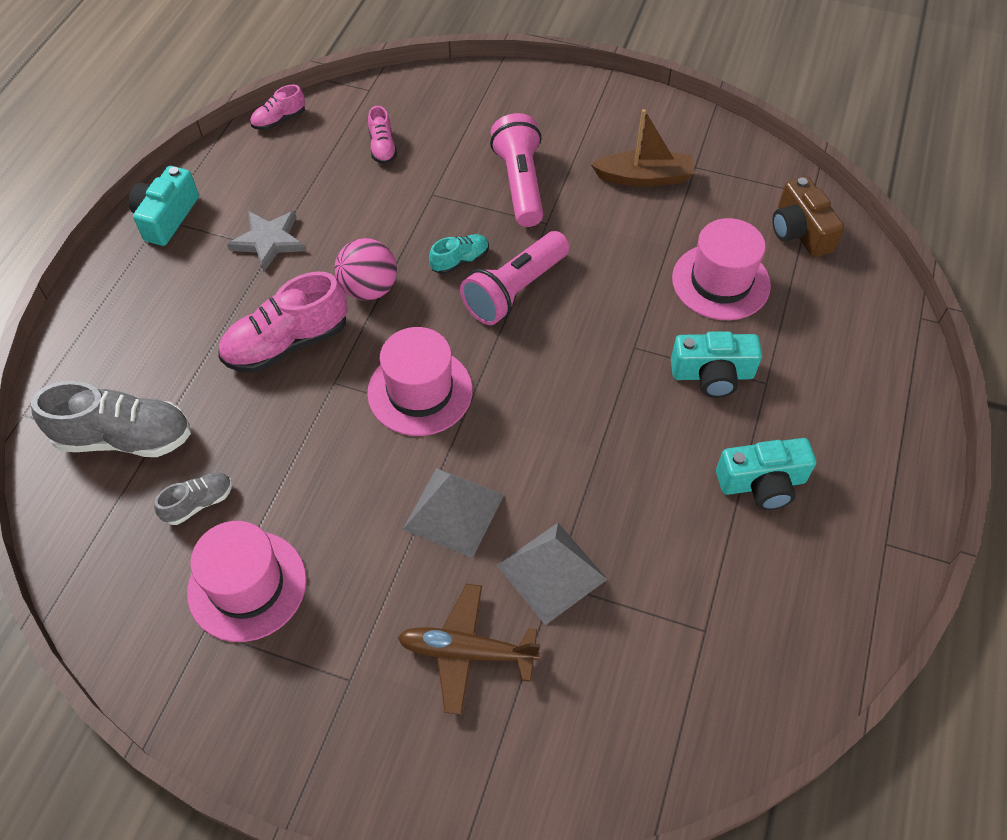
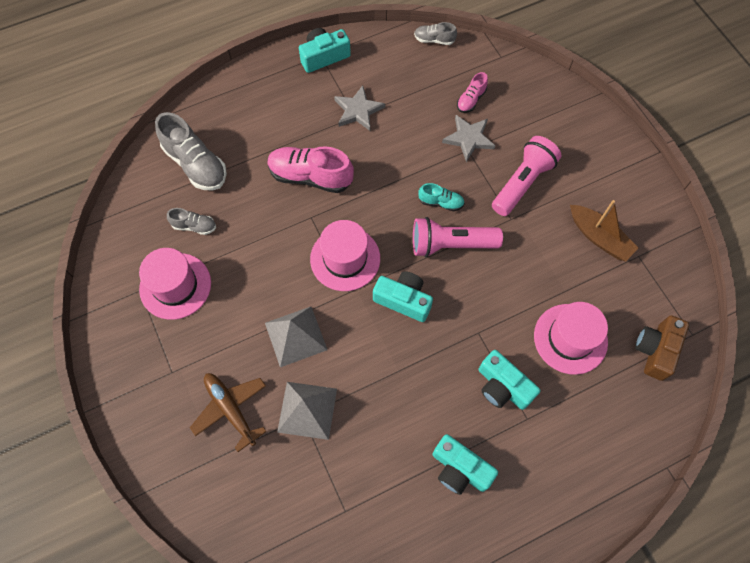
camera: 45 degrees right, 10 degrees up
(279, 120) = (434, 40): pink shoe -> grey shoe
(369, 289) = (379, 179): pink ball -> none
(421, 183) = (468, 138): none -> grey star
(527, 379) = (403, 300): none -> turquoise camera

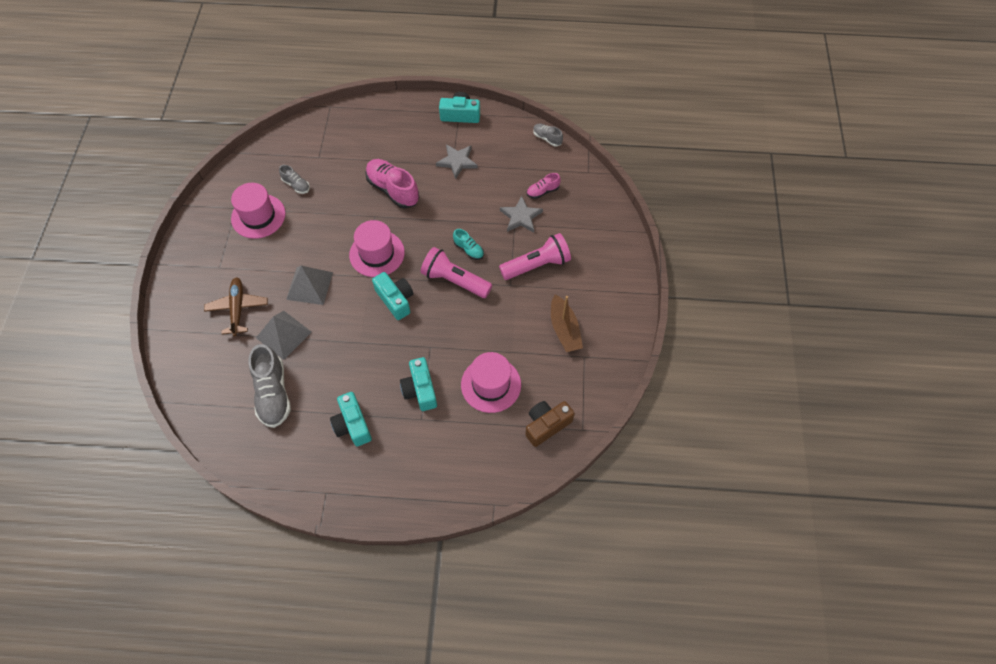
camera: 30 degrees right, 5 degrees down
(196, 164) = (325, 146): grey shoe -> grey shoe (273, 393)

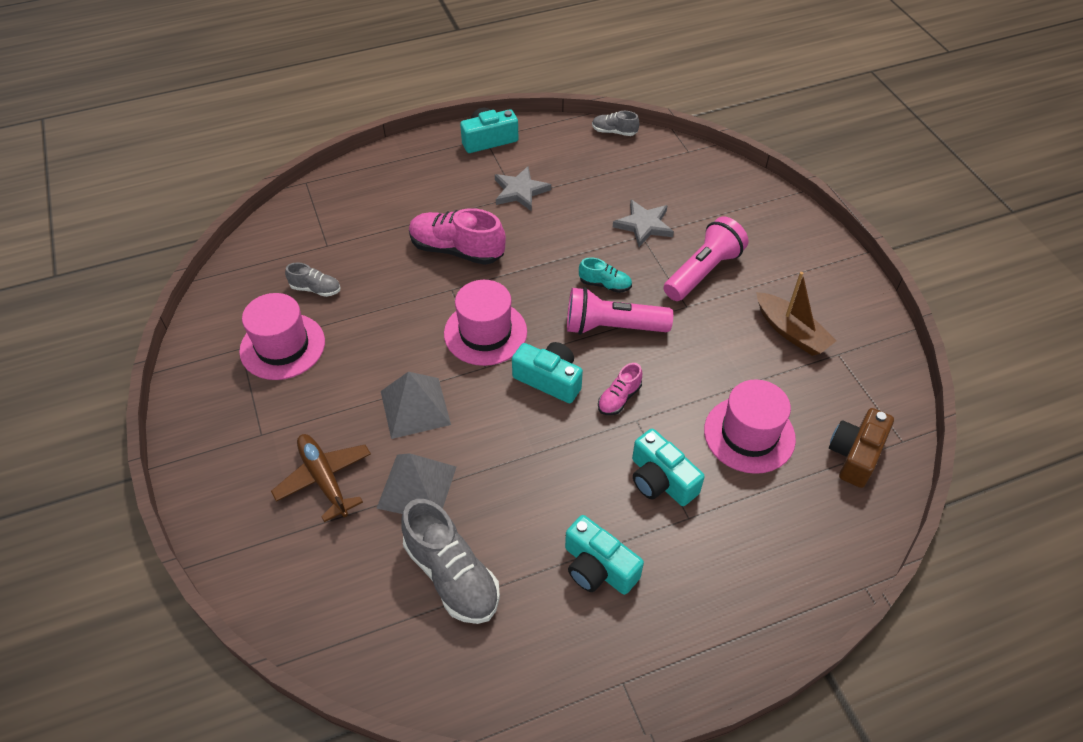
camera: 25 degrees left, 10 degrees down
(542, 191) = (650, 189): pink shoe -> pink shoe (619, 398)

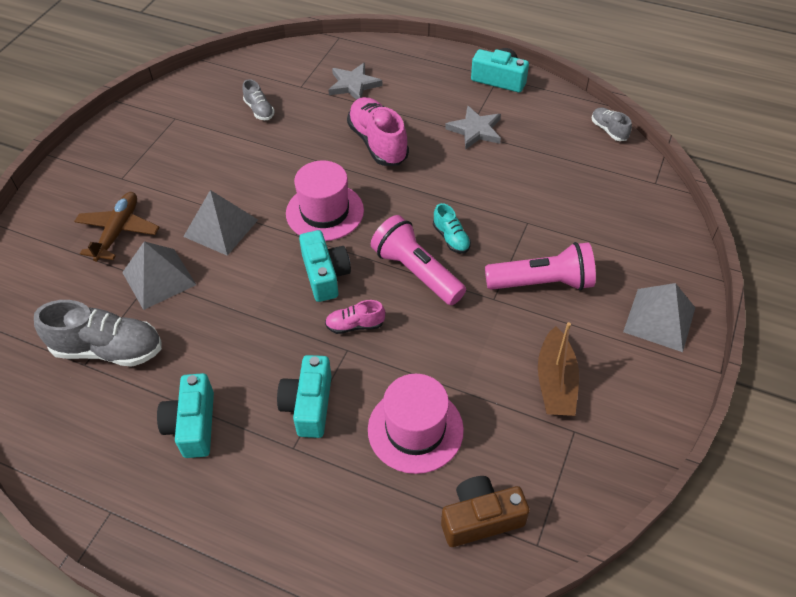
camera: 45 degrees right, 0 degrees up
(282, 346) = (197, 133): pink hat -> none
(452, 575) = (108, 349): grey shoe -> grey shoe turned 90 degrees counterclockwise
(644, 225) = (540, 215): grey star -> grey star (353, 85)
(799, 243) = (659, 319): none -> grey pyramid

